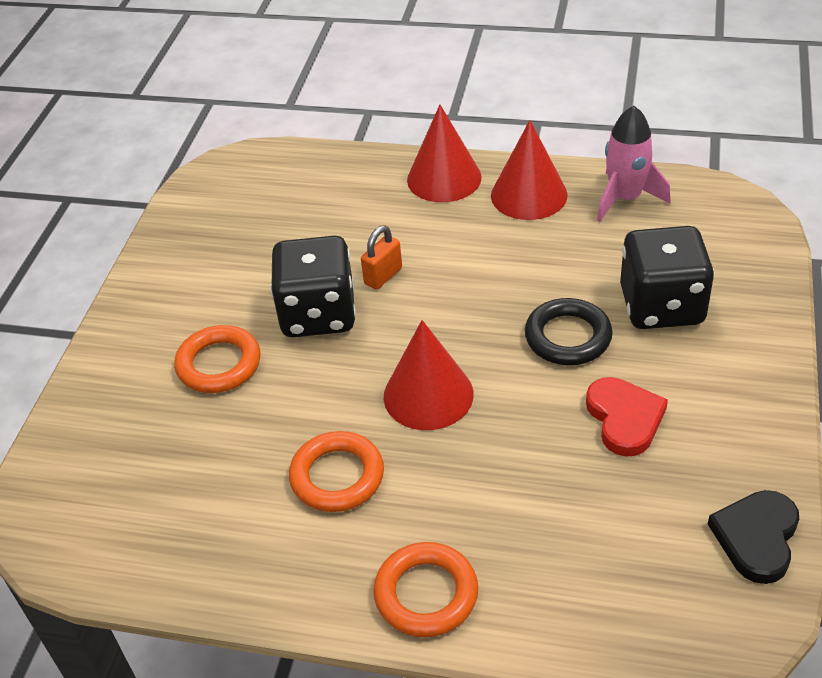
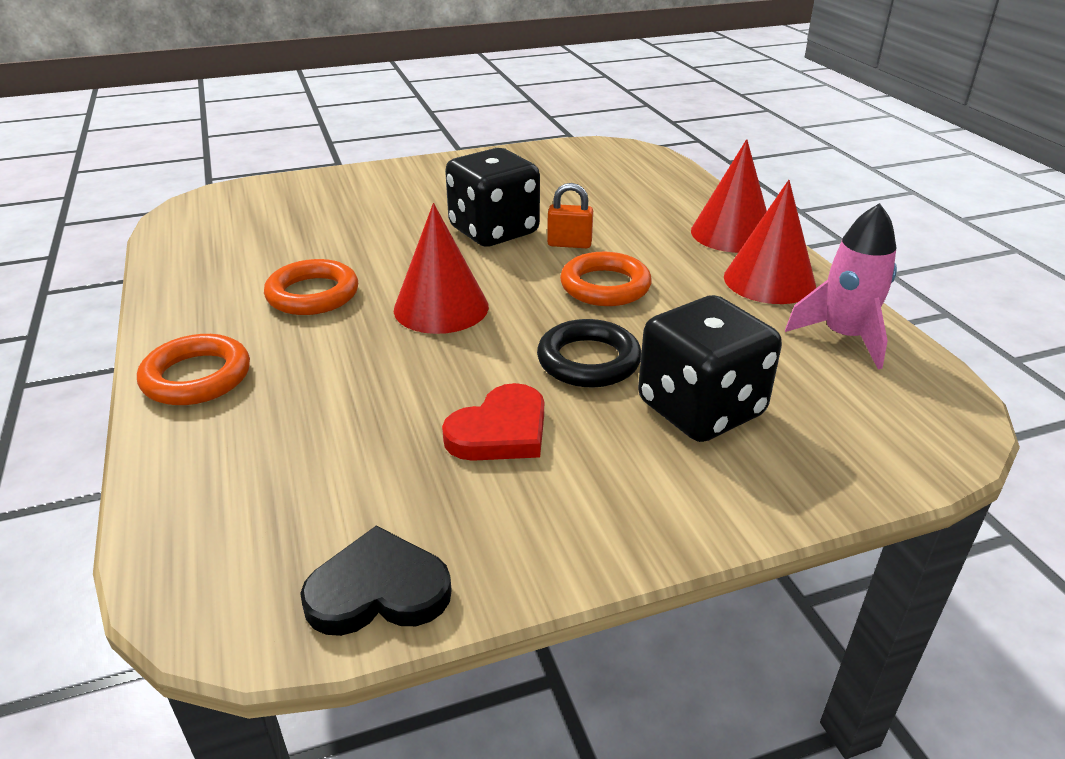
camera: 55 degrees right, 10 degrees down
(219, 364) = (401, 211): orange ring -> orange ring (605, 286)

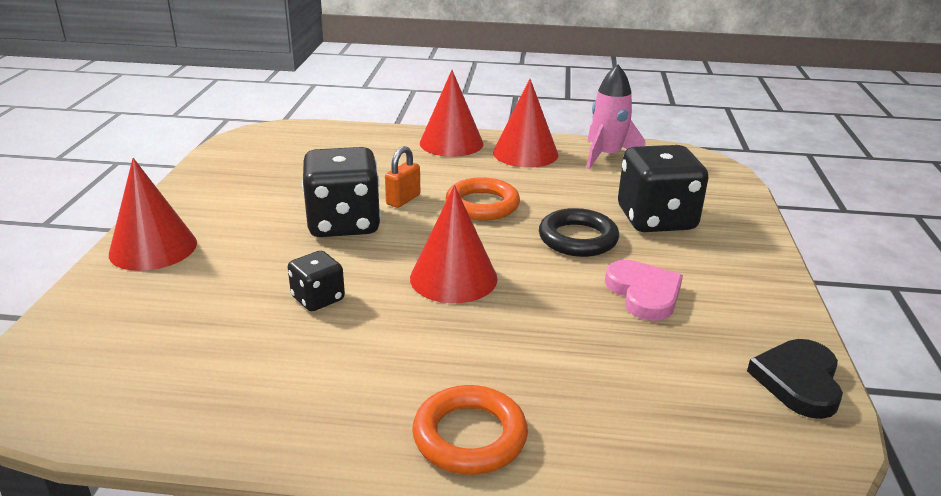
camera: 65 degrees left, 5 degrees down
(313, 294) = (366, 339): orange ring -> none
(360, 257) = (318, 299): none -> black dice
(387, 177) = (153, 248): none -> red cone
(500, 431) = (644, 293): red heart -> pink heart

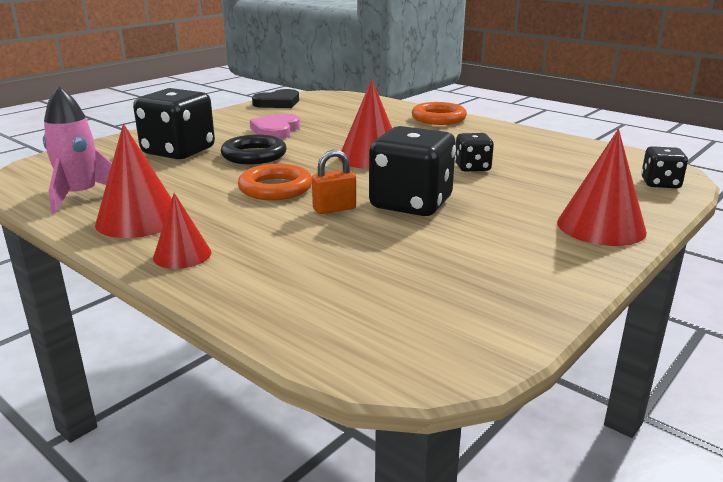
camera: 145 degrees left, 5 degrees down
(61, 345) = (660, 183): none -> black dice
(451, 143) = (182, 255): red cone -> red cone, size x0.61

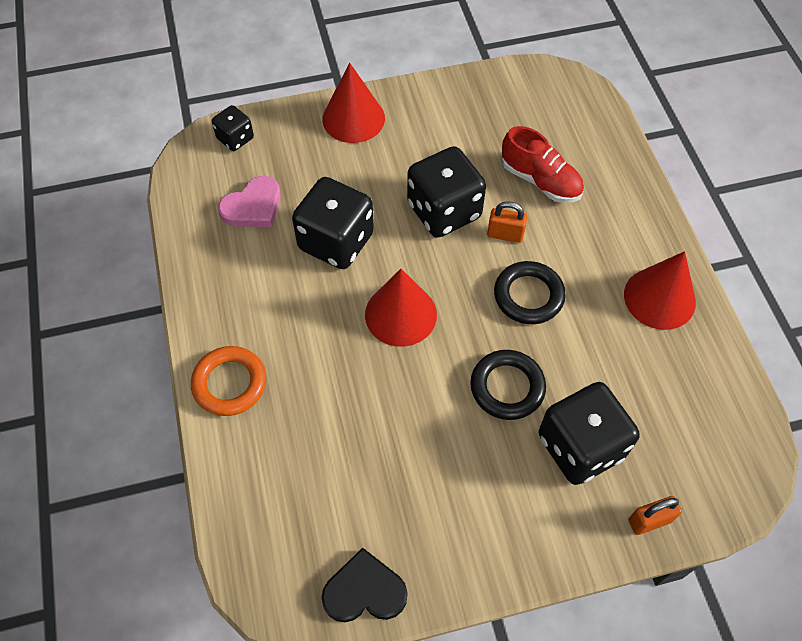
camera: 145 degrees left, 35 degrees up
(80, 196) = (701, 374): pink rocket -> none
(112, 145) = (649, 521): none -> orange padlock
(182, 255) = (642, 228): red cone -> none
(275, 188) = (528, 296): orange ring -> black ring
(276, 130) = (441, 458): pink heart -> pink heart (253, 206)
(338, 251) = (540, 180): none -> red shoe
(472, 167) = (336, 241): black dice -> black dice, size x1.90

